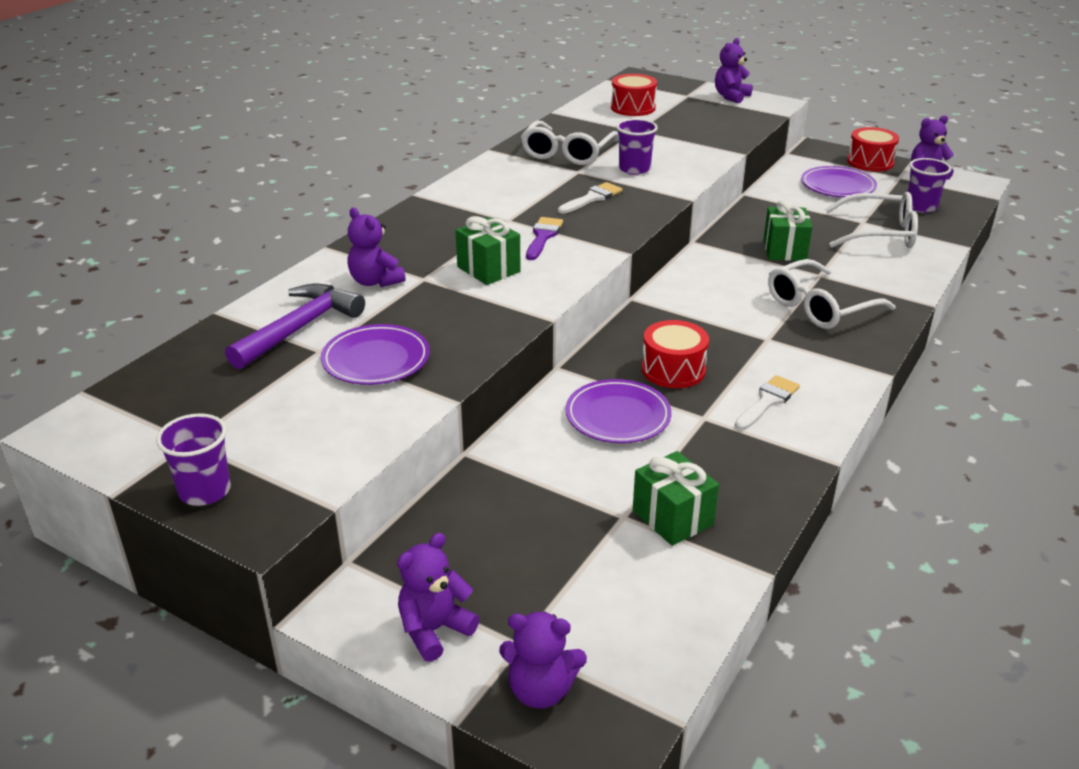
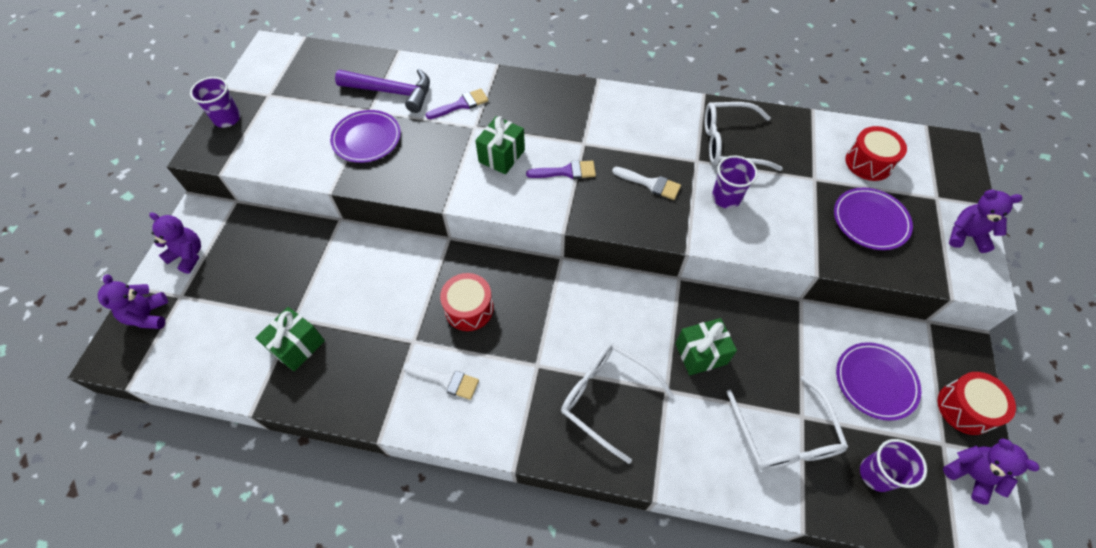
camera: 70 degrees right, 25 degrees up
(375, 281) = (461, 104): purple teddy bear -> purple brush
(618, 416) = (400, 288): purple plate -> purple plate (870, 221)

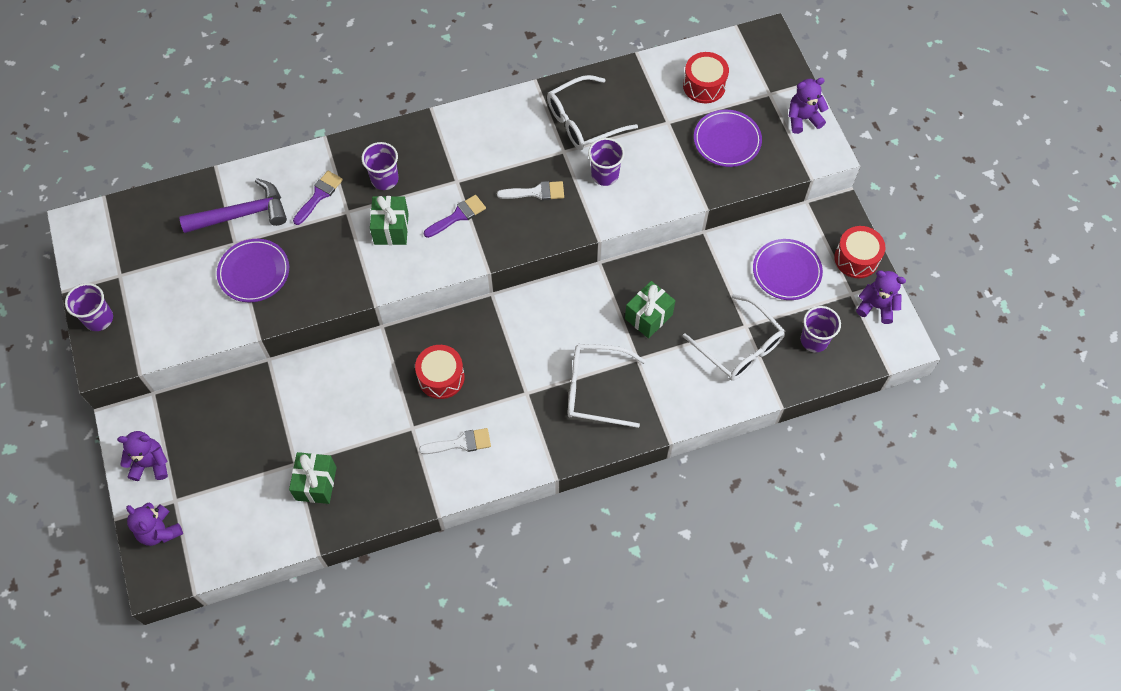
camera: 30 degrees left, 5 degrees up
(523, 115) = (385, 179): none -> purple cup

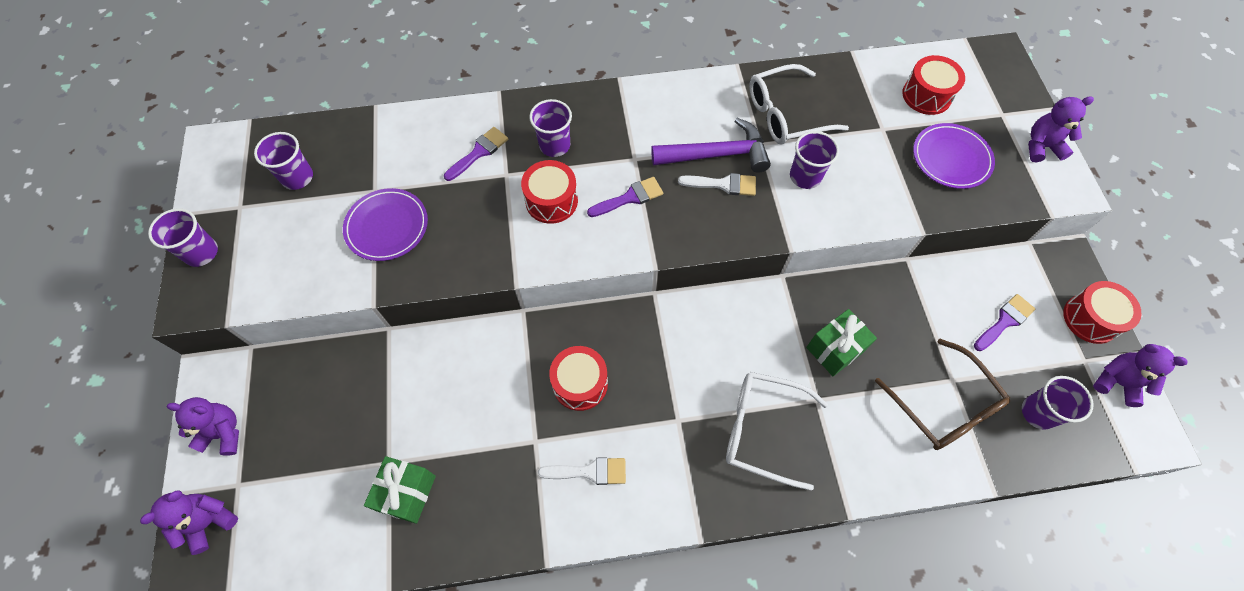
camera: 10 degrees right, 0 degrees up
(160, 531) = (209, 522): purple teddy bear -> purple teddy bear turned 75 degrees clockwise
(163, 242) = (297, 177): none -> purple cup
(243, 214) = (391, 160): purple hammer -> purple hammer (717, 154)
(391, 228) = (551, 201): green gift -> red drum
(739, 346) = (943, 405): white glasses -> brown glasses
(786, 271) = (1005, 321): purple plate -> purple brush

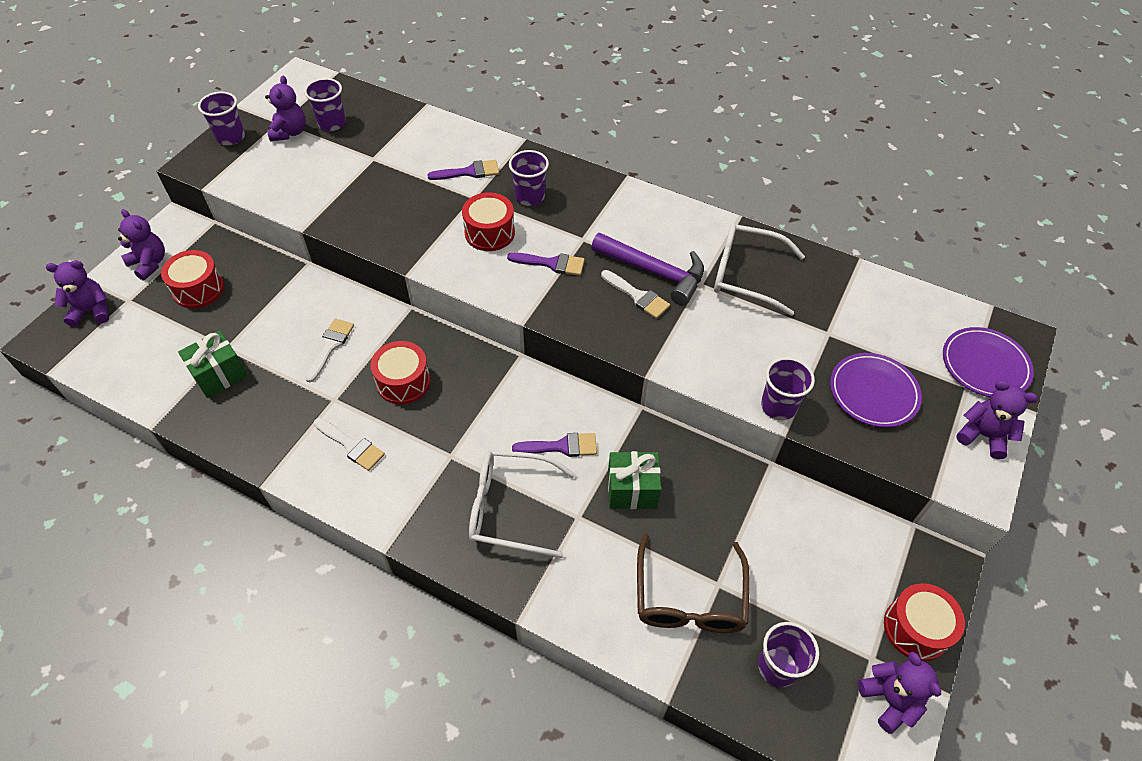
camera: 35 degrees right, 10 degrees down
(261, 211) = (289, 132): none -> purple teddy bear
(387, 227) = (358, 186): purple plate -> purple plate (985, 365)
(485, 395) = (330, 346): none -> white brush
(763, 430) = (511, 508): white glasses -> white glasses turned 45 degrees counterclockwise
(805, 176) = (716, 330): purple cup -> purple cup (778, 406)
(926, 95) = (901, 330): red drum -> red drum (198, 289)
(1005, 321) = (820, 572): purple brush -> purple brush (561, 446)

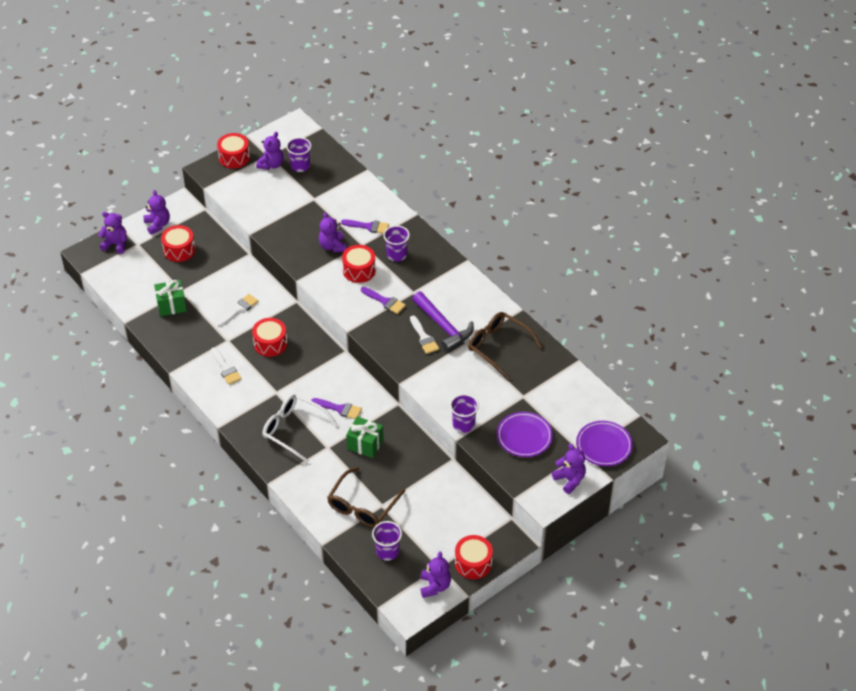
camera: 25 degrees right, 5 degrees down
(230, 137) = (234, 157): purple cup -> red drum
(433, 212) = (332, 246): none -> purple teddy bear
(746, 275) = (499, 347): white glasses -> brown glasses

